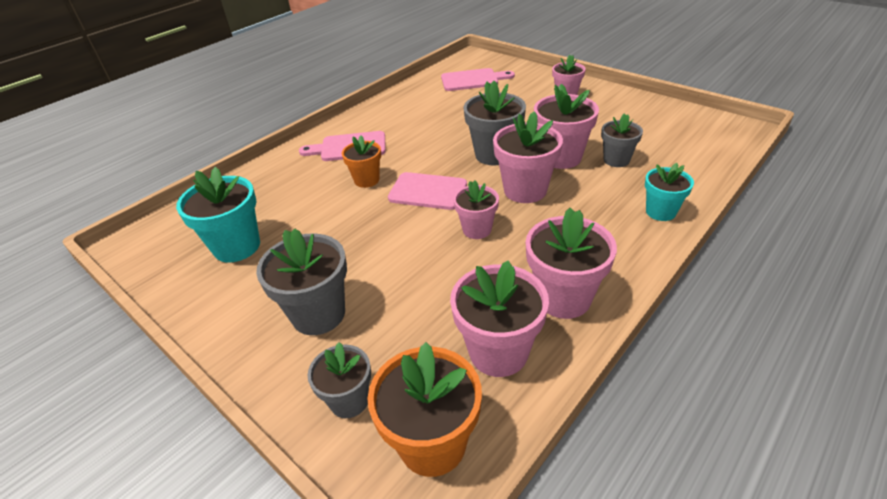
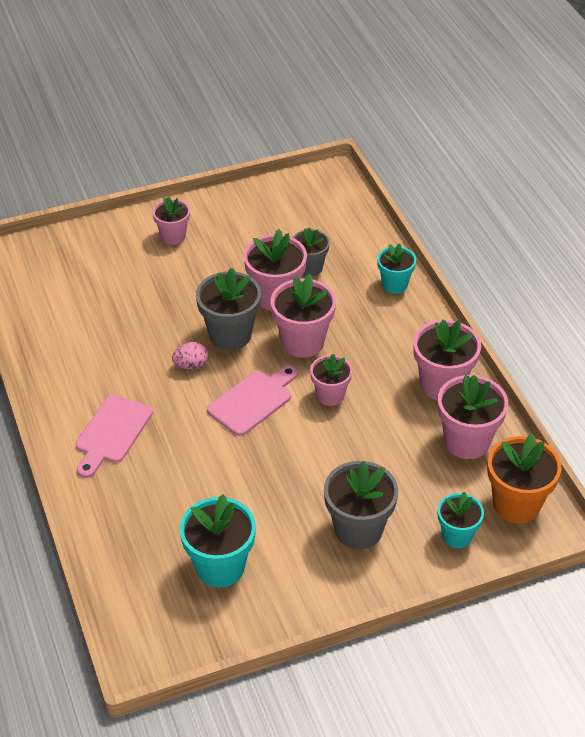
camera: 65 degrees left, 5 degrees up
(349, 400) = (457, 536): grey flower pot -> turquoise flower pot
(366, 180) = (190, 439): orange flower pot -> none
(444, 151) = (191, 365): none -> pink egg
(472, 80) = (63, 282): pink cutting board -> none

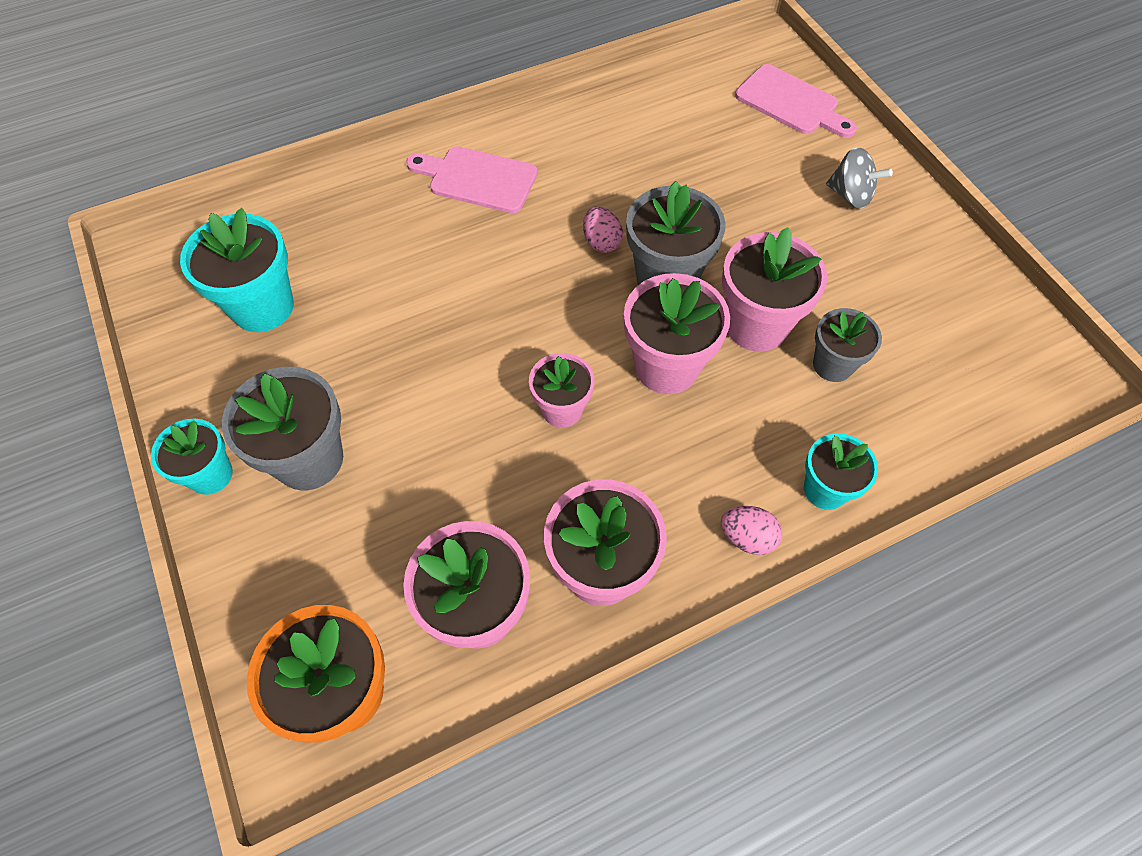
camera: 85 degrees right, 15 degrees up
(173, 236) = (850, 195): pink flower pot -> grey spinning top
(253, 401) = (543, 316): pink cutting board -> pink cutting board (791, 103)
(423, 320) = (747, 537): none -> pink egg
(457, 536) = (287, 596): turquoise flower pot -> turquoise flower pot (210, 474)

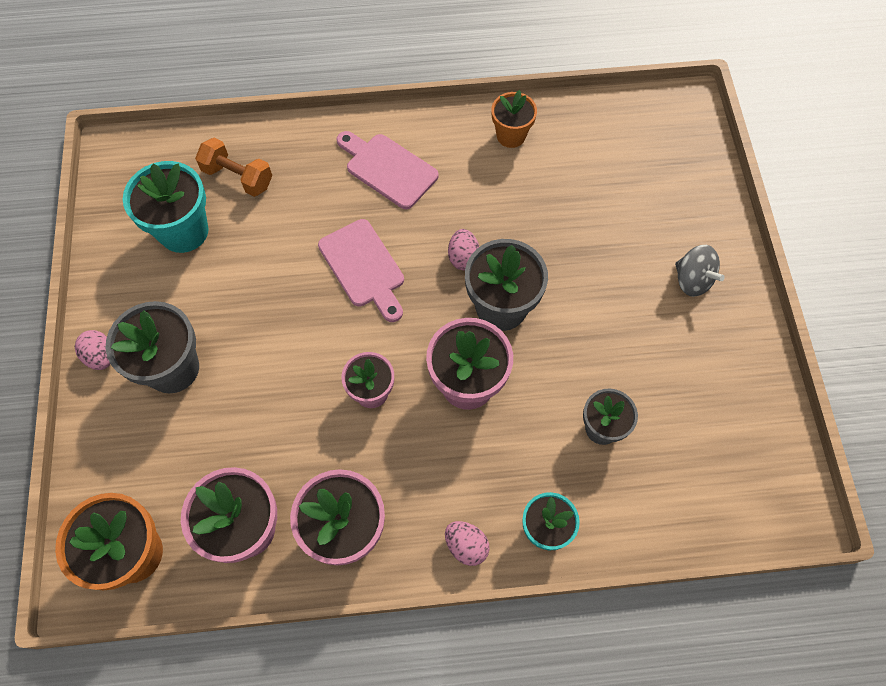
camera: 20 degrees right, 5 degrees up
(210, 474) = (101, 356): turquoise flower pot -> pink egg
(306, 233) = (238, 177): none -> orange dumbbell
(597, 113) = (511, 135): none -> orange flower pot
(756, 325) = (555, 373): pink flower pot -> none
(791, 103) = (683, 175): pink cutting board -> pink cutting board (364, 267)

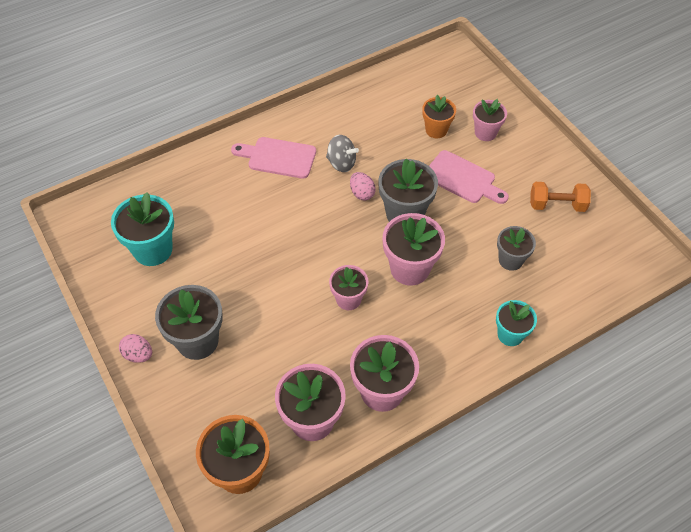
camera: 25 degrees left, 10 degrees down
(238, 177) = (173, 200): orange dumbbell -> orange dumbbell (557, 205)
(364, 267) = (297, 224): pink cutting board -> pink cutting board (462, 179)
(466, 546) = (466, 366): pink egg -> none
(511, 135) = (350, 108): orange flower pot -> orange flower pot (436, 130)
(667, 236) = (485, 133): none -> pink flower pot
(692, 280) = (515, 152): grey spinning top -> grey spinning top (341, 163)

